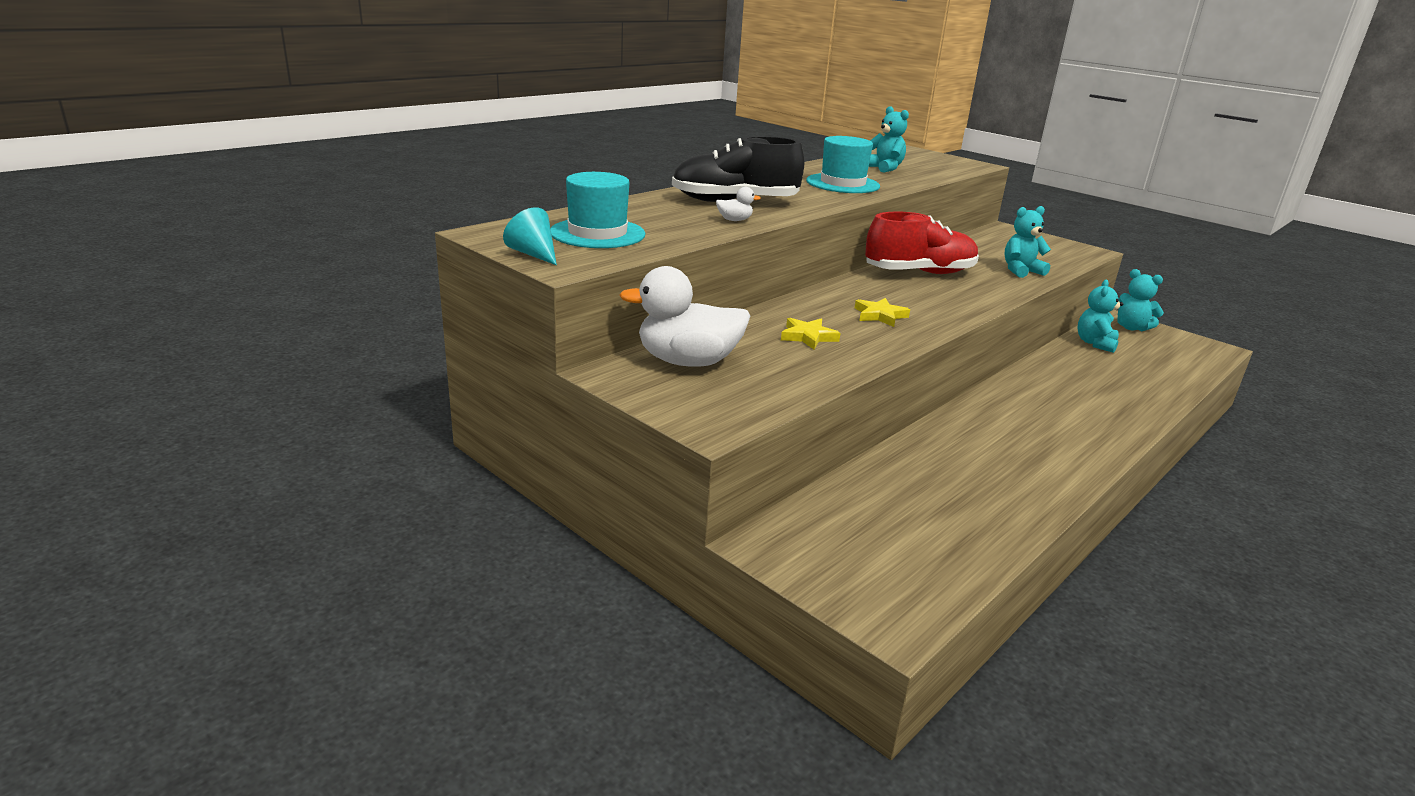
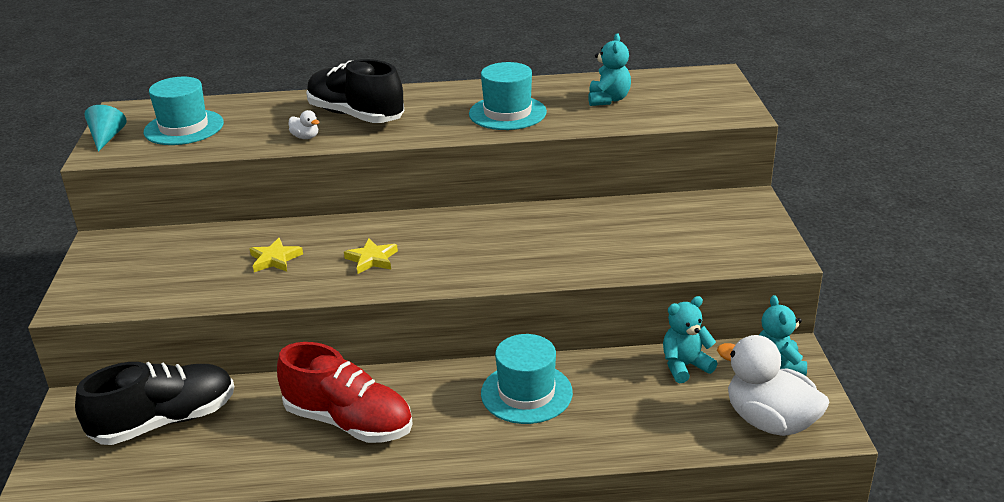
camera: 45 degrees right, 5 degrees up
(688, 362) = (158, 250): white duck -> white duck (770, 421)
(876, 516) = (165, 421): none -> black shoe
(919, 273) = (512, 227): red shoe -> red shoe (348, 422)
(1021, 271) = (624, 256): turquoise teddy bear -> none
(1057, 389) = (526, 393): none -> turquoise hat

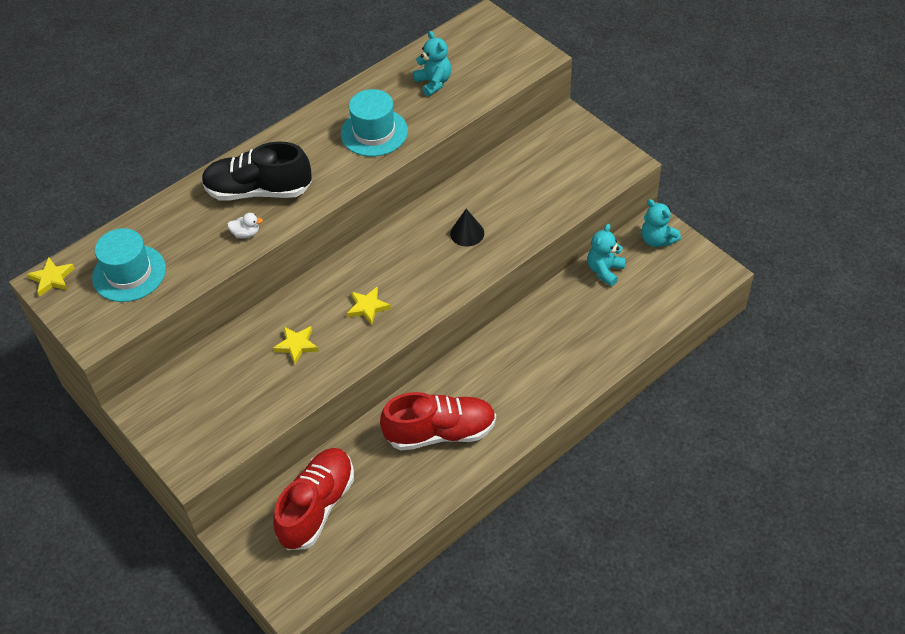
camera: 35 degrees left, 20 degrees up
(107, 138) = (75, 317): turquoise cone -> none
(129, 110) = (52, 278): none -> yellow star
(165, 421) = (317, 507): black shoe -> red shoe
(526, 393) = (529, 346): turquoise hat -> none
(536, 244) = (467, 233): none -> black cone
(770, 421) = (684, 284): white duck -> none

